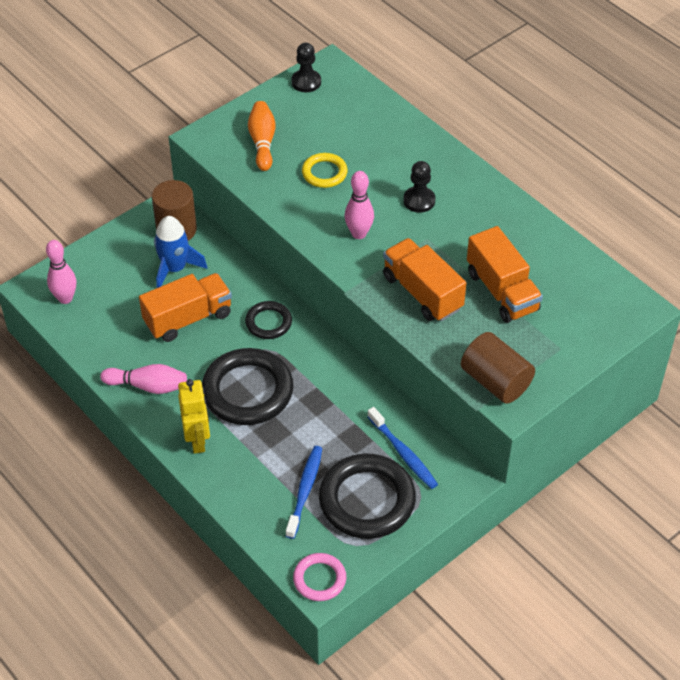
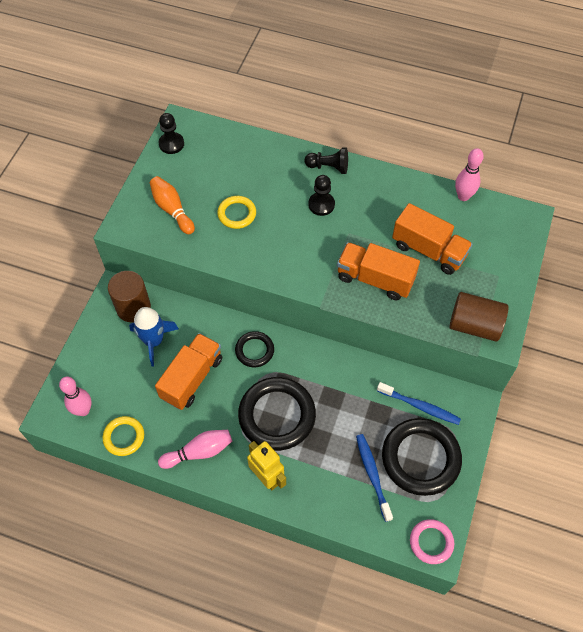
camera: 30 degrees left, 10 degrees up
(86, 339) = (124, 437): none -> yellow ring
(359, 234) = (296, 253): pink bowling pin -> pink bowling pin (463, 196)
(454, 169) = (328, 167): none -> black pawn

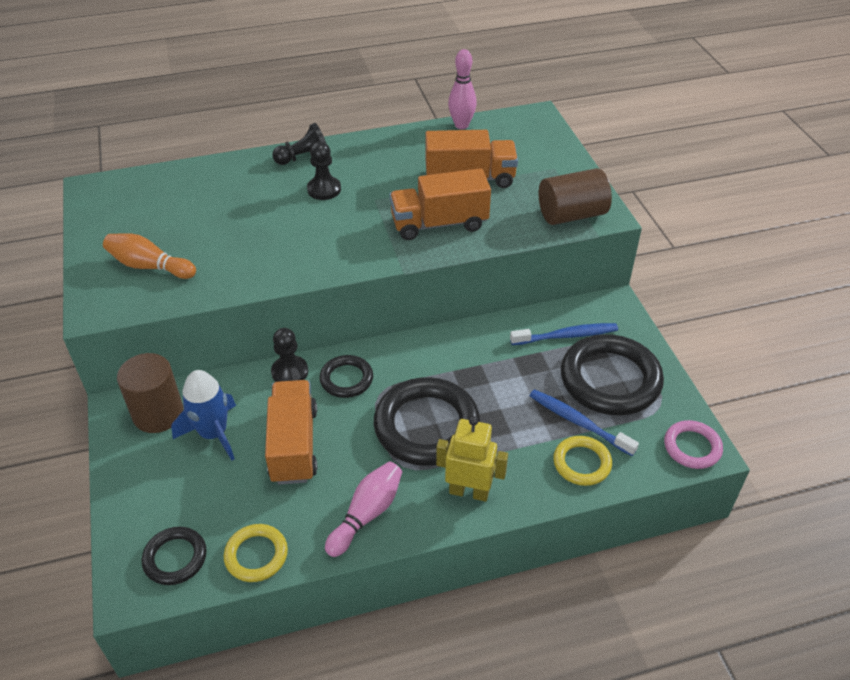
camera: 35 degrees left, 15 degrees down
(83, 410) = (175, 558): pink bowling pin -> black ring
(171, 144) = (97, 210): black pawn -> black pawn (290, 372)
(237, 214) = (234, 237): yellow ring -> yellow ring (582, 463)

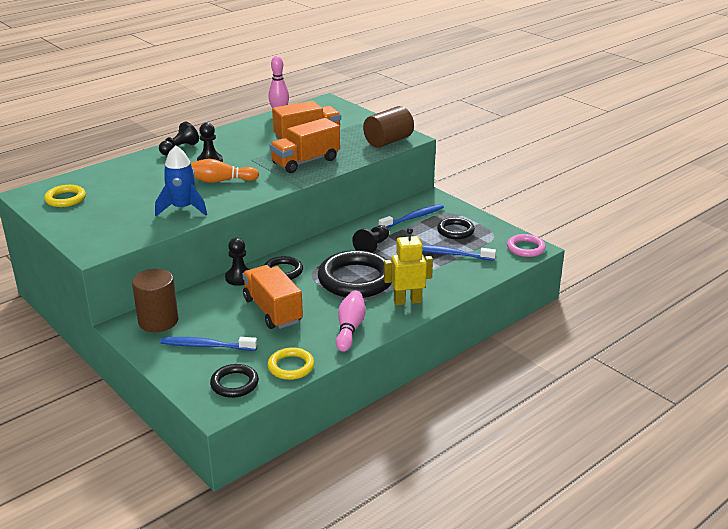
camera: 25 degrees left, 15 degrees down
(149, 266) = (114, 222): orange bowling pin -> orange bowling pin (220, 181)
(184, 477) = (206, 346): none -> blue toothbrush
(213, 433) = (209, 320): blue rocket -> blue rocket (182, 208)
(482, 372) = (372, 246): none -> black pawn
(582, 463) = (466, 271): yellow ring -> yellow ring (65, 199)
(610, 379) = (455, 231): black ring -> black ring, size x0.53

